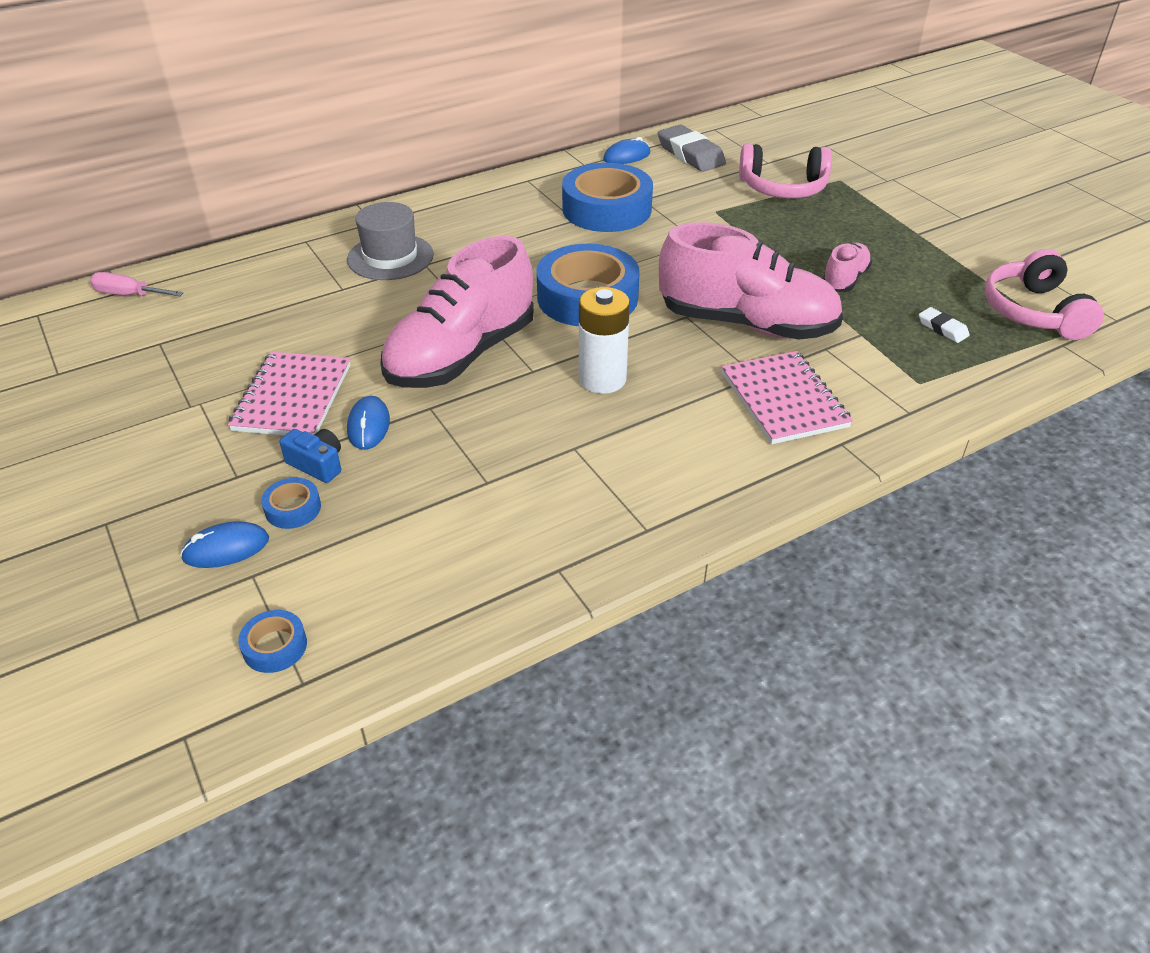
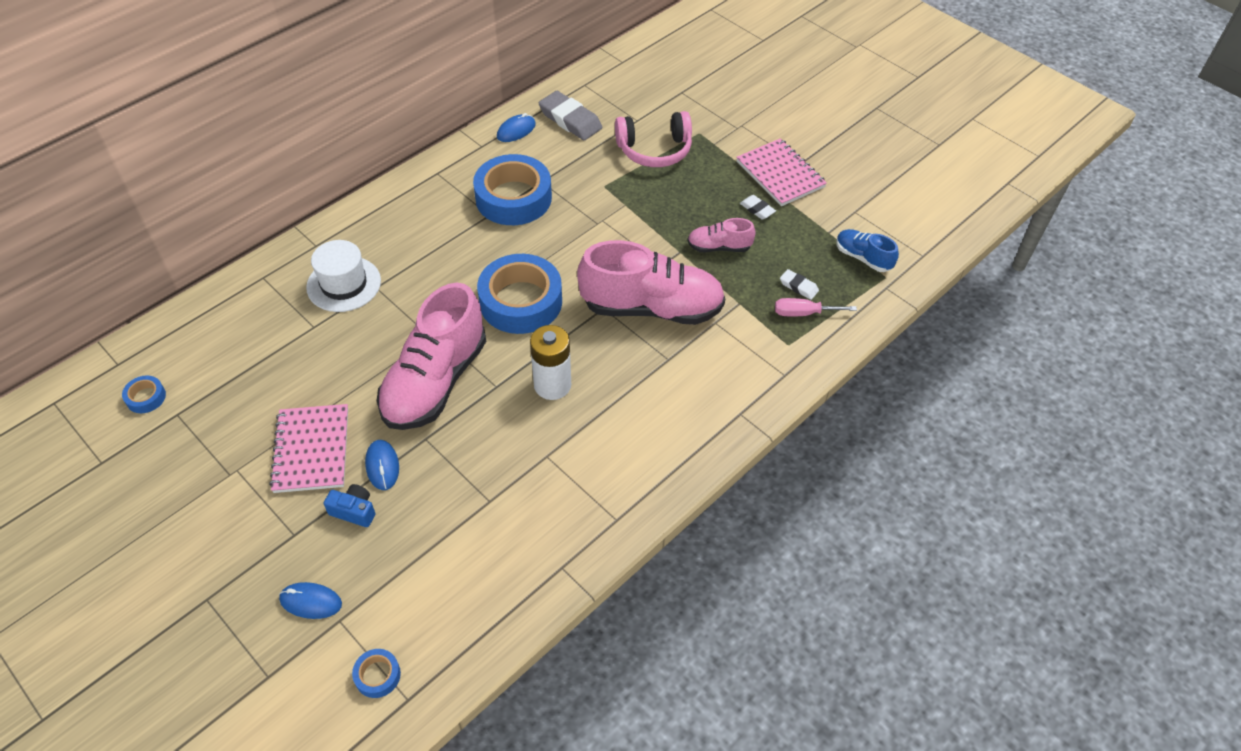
camera: 15 degrees left, 10 degrees up
(129, 295) = (128, 366): pink screwdriver -> pink screwdriver (803, 313)
(226, 549) = (311, 602): blue mouse -> blue mouse turned 45 degrees clockwise
(293, 508) = (349, 555): blue tape -> blue tape (146, 397)
(390, 257) = (344, 284): grey hat -> white hat
(783, 400) = (692, 380): pink notebook -> pink notebook (780, 174)
(844, 279) = (719, 247): pink shoe -> pink shoe turned 105 degrees counterclockwise
(899, 252) = (757, 209): none -> white eraser
(1033, 312) = (863, 258): pink headphones -> blue shoe

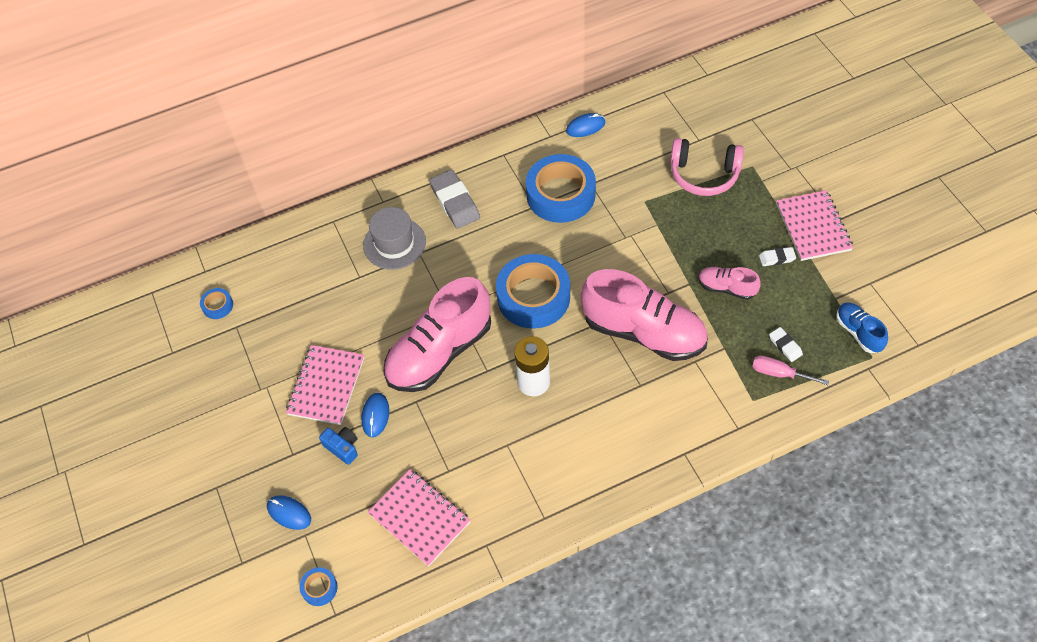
camera: 25 degrees right, 5 degrees up
(344, 284) = (394, 243): white hat -> grey hat
(473, 561) = (419, 518): none -> pink notebook
(570, 120) = (638, 126): grey eraser -> grey eraser (455, 202)
(757, 209) = (777, 258): white eraser -> white eraser turned 75 degrees counterclockwise

